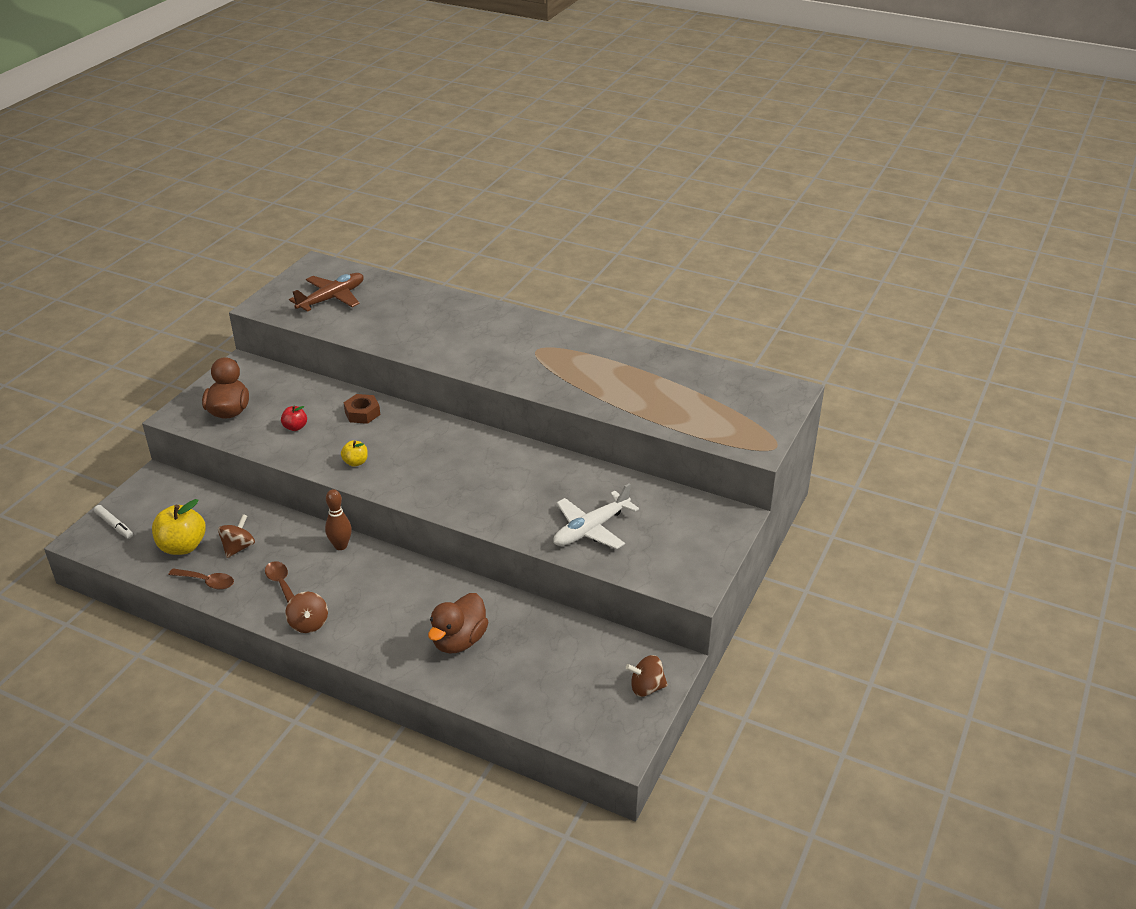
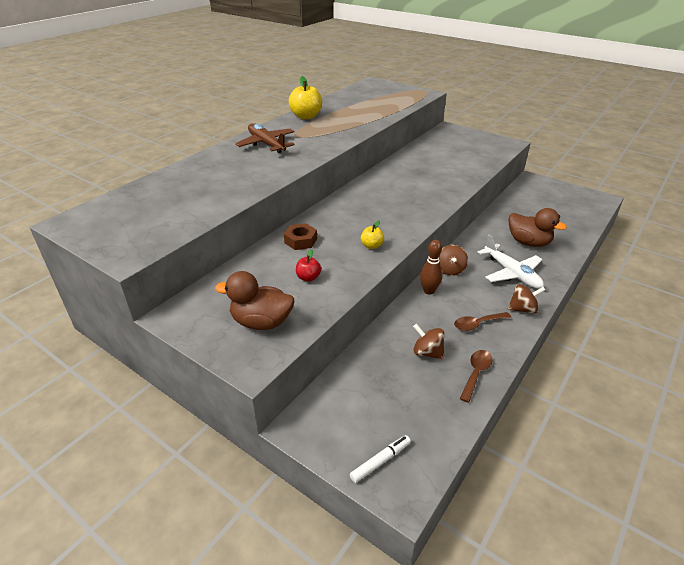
camera: 80 degrees left, 0 degrees up
(182, 546) = (423, 395): yellow apple -> yellow apple (306, 117)
(331, 298) = (149, 215): brown plane -> brown plane (266, 144)
(591, 529) = (459, 164): white plane -> white plane (511, 273)
(646, 687) = (553, 187): brown spinning top -> brown spinning top (450, 270)

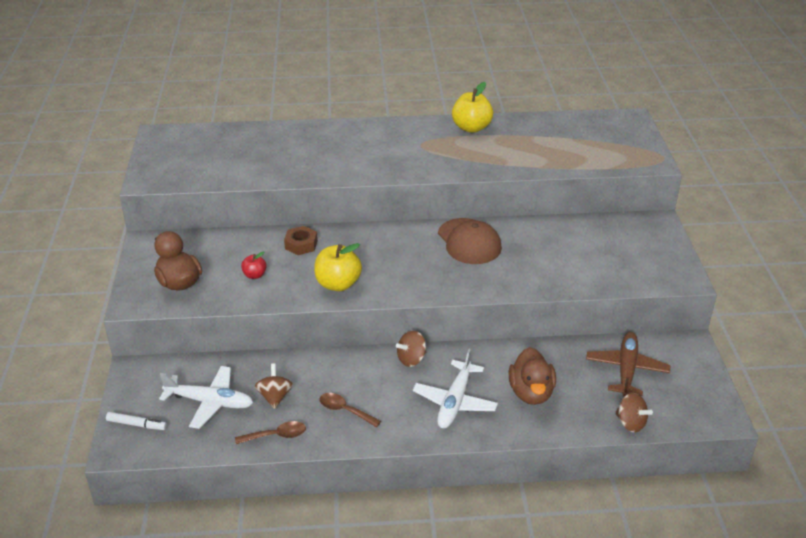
camera: 50 degrees right, 0 degrees up
(266, 144) = (382, 140): brown plane -> brown plane (626, 370)
(372, 246) = (338, 284): yellow apple -> yellow apple, size x1.88
(391, 181) = (469, 241): none -> brown cap
(397, 394) = (209, 402): none -> white plane
(429, 291) = (362, 360): brown bowling pin -> none
(522, 309) = (400, 431): brown spinning top -> brown spinning top (630, 423)

